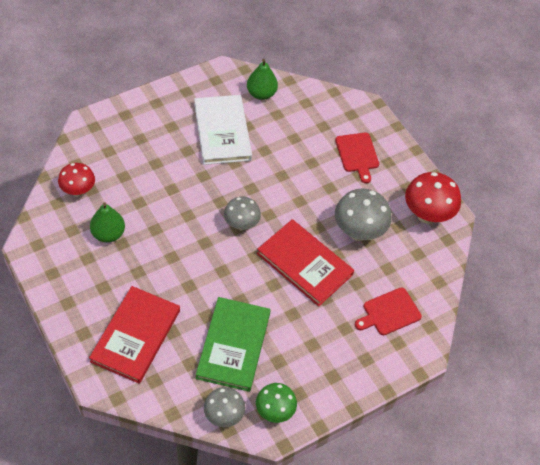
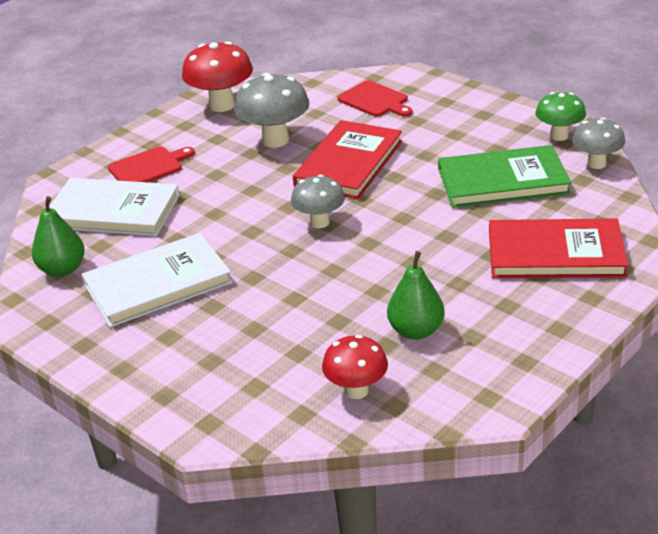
camera: 100 degrees left, 20 degrees down
(311, 126) = (113, 211): none -> white book

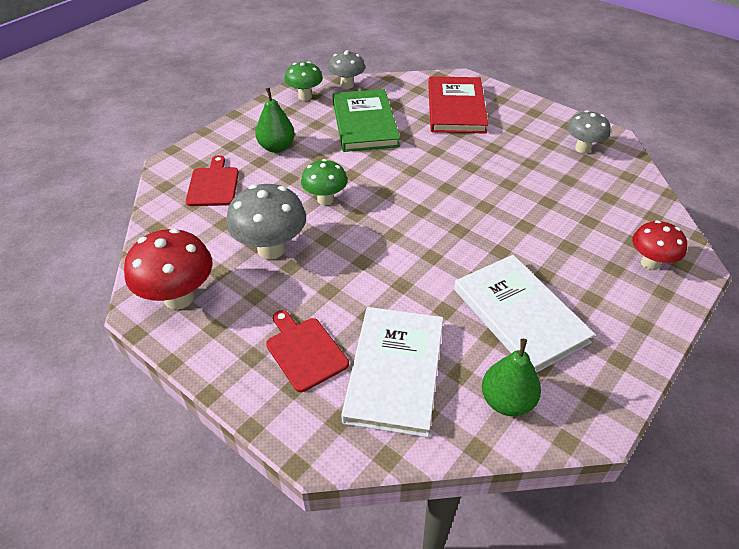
camera: 95 degrees left, 10 degrees up
(319, 222) = (418, 215): grey mushroom -> grey mushroom (582, 148)
(349, 163) = (325, 199): red book -> green mushroom
(356, 390) = (620, 192): red mushroom -> red mushroom (650, 263)
(375, 100) = (213, 185): red cutting board -> red cutting board turned 45 degrees counterclockwise
(416, 331) = (550, 166): green pear -> green pear (277, 147)

